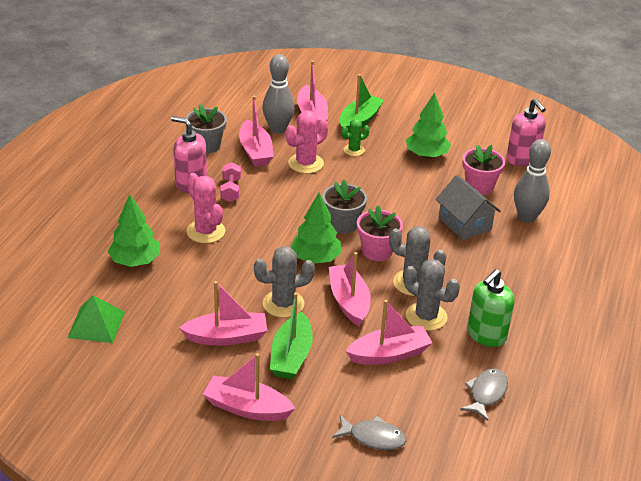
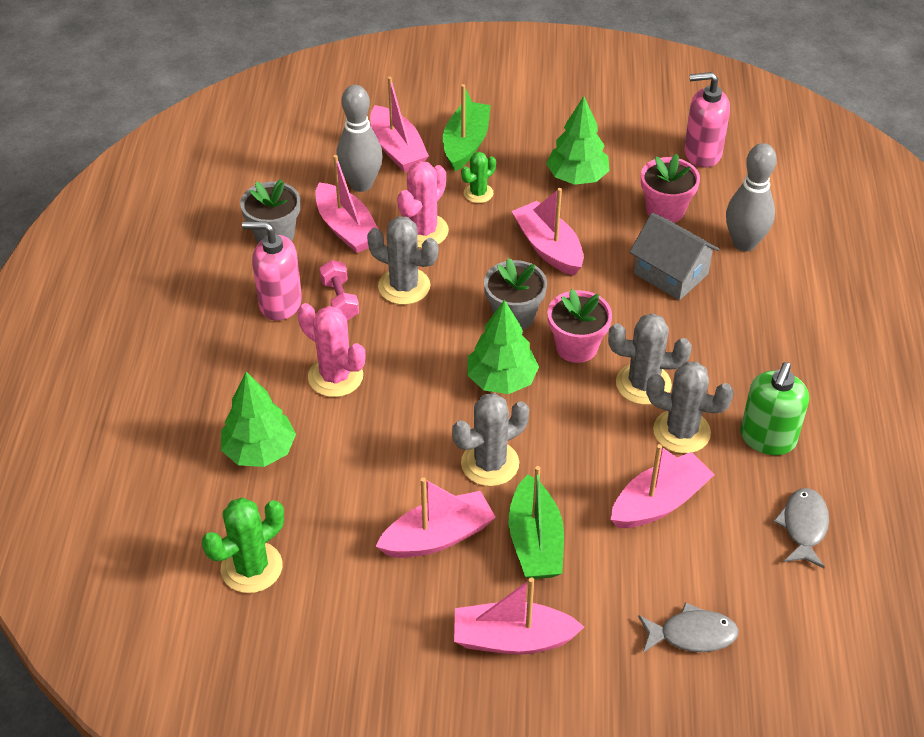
camera: 15 degrees left, 10 degrees up
(96, 324) = (251, 567): green pyramid -> green cactus
(277, 191) = (404, 286): none -> grey cactus
(349, 301) = (573, 436): pink boat -> pink boat (548, 248)
(522, 159) = (702, 153): pink soap dispenser -> pink soap dispenser turned 135 degrees clockwise

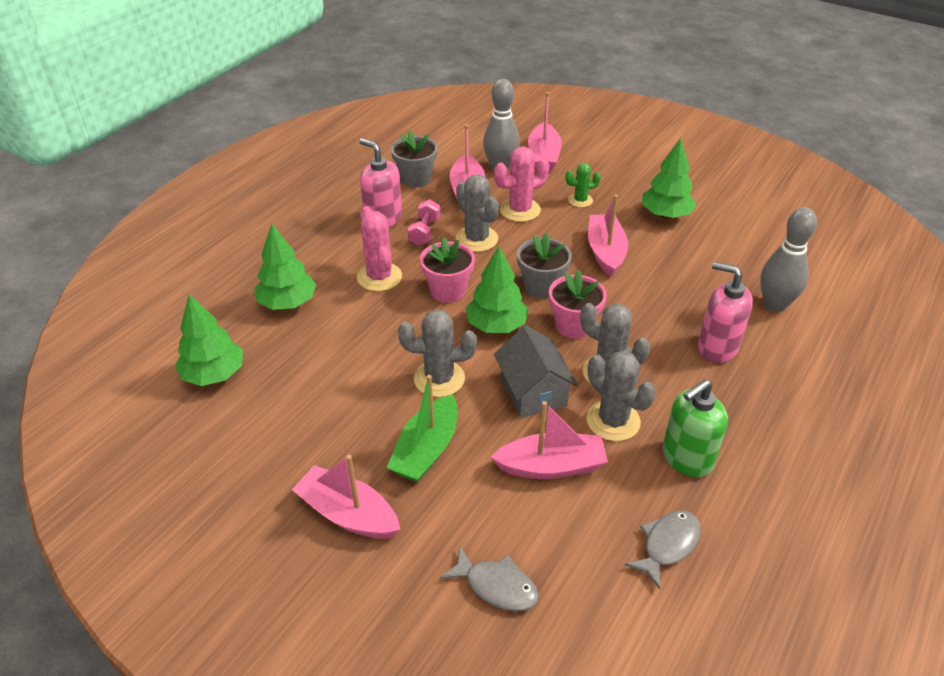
camera: 30 degrees right, 5 degrees down
(251, 567) = (214, 374): green cactus -> green tree
(438, 537) = (357, 412): pink boat -> none
(466, 144) = (596, 168): green boat -> none
(665, 210) = (722, 259): pink flower pot -> pink flower pot (448, 291)
(670, 274) = (692, 304): grey house -> grey house (533, 391)
(702, 153) = (783, 231): pink soap dispenser -> pink soap dispenser (717, 347)

